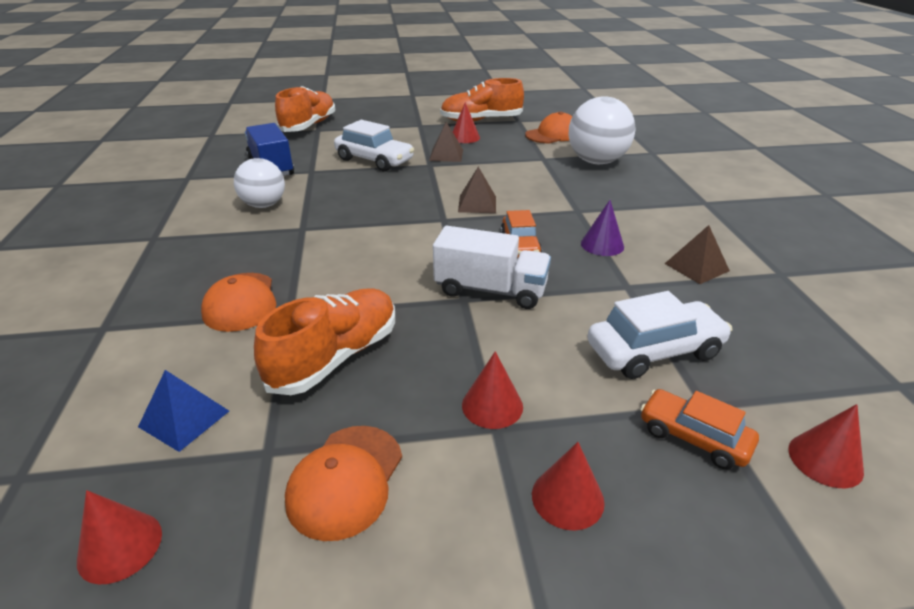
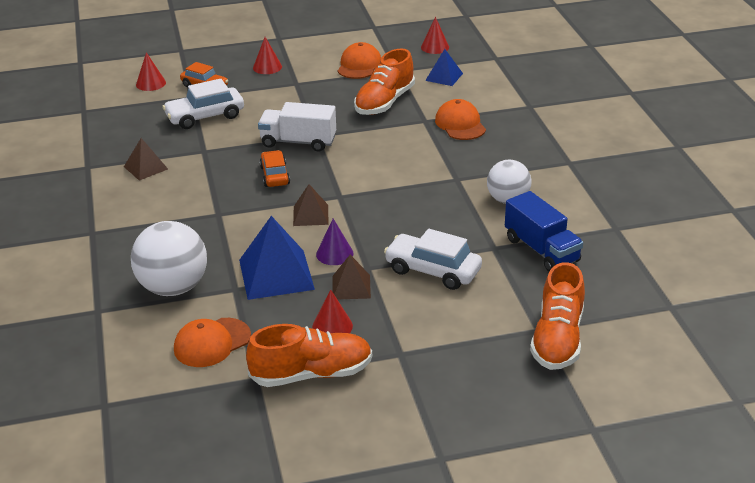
camera: 175 degrees right, 0 degrees up
(492, 405) = (297, 90): red cone -> none
(509, 165) = (276, 274): none -> blue pyramid
(602, 245) = (209, 181): purple cone -> purple cone (334, 254)

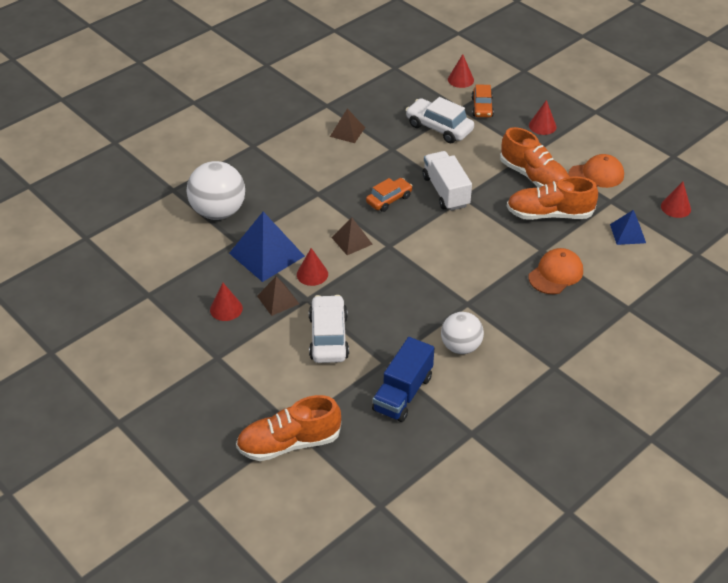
camera: 60 degrees right, 10 degrees up
(212, 343) = (172, 257): orange cap -> none
(311, 374) = (168, 320): orange shoe -> orange shoe (534, 177)
(334, 254) = (312, 274): purple cone -> red cone

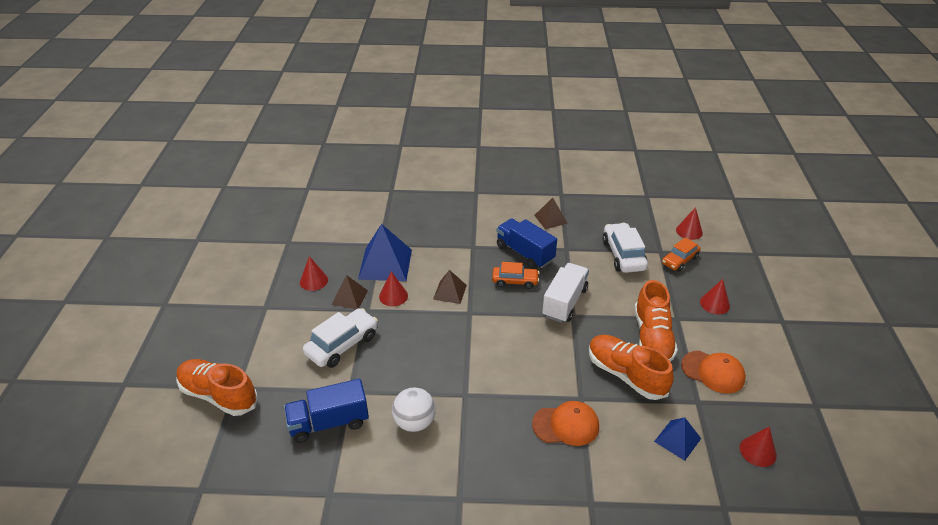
camera: 45 degrees right, 5 degrees down
(218, 212) = (396, 219): white ball -> none
(366, 172) = (525, 253): none -> blue truck

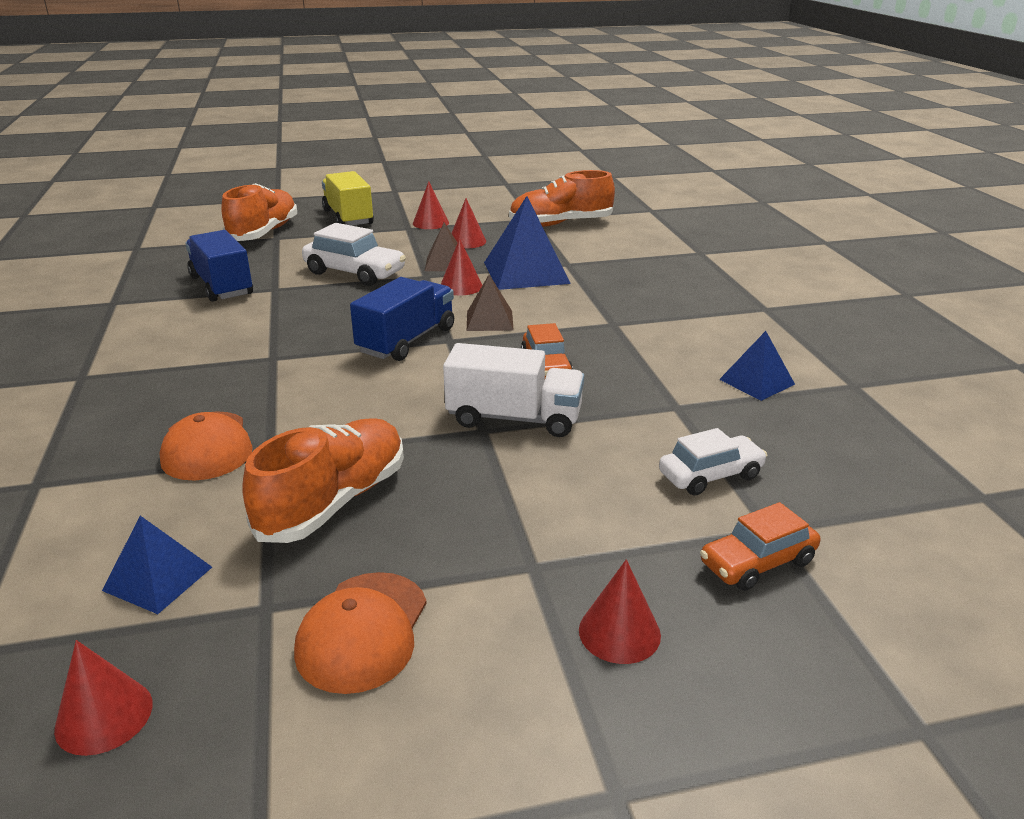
camera: 75 degrees right, 10 degrees down
(216, 339) = (348, 217): none -> yellow truck
(414, 422) = (219, 332): white ball -> none
(525, 253) = (629, 367): blue truck -> blue truck (407, 340)
(550, 219) = (756, 382): brown pyramid -> blue pyramid
(623, 255) = (710, 475): white car -> white car, size x0.66
(652, 338) = (452, 530): orange shoe -> orange shoe (560, 224)
(679, 260) = (757, 563): orange car -> orange car turned 60 degrees counterclockwise
(689, 231) = (901, 576): red cone -> red cone (430, 223)

